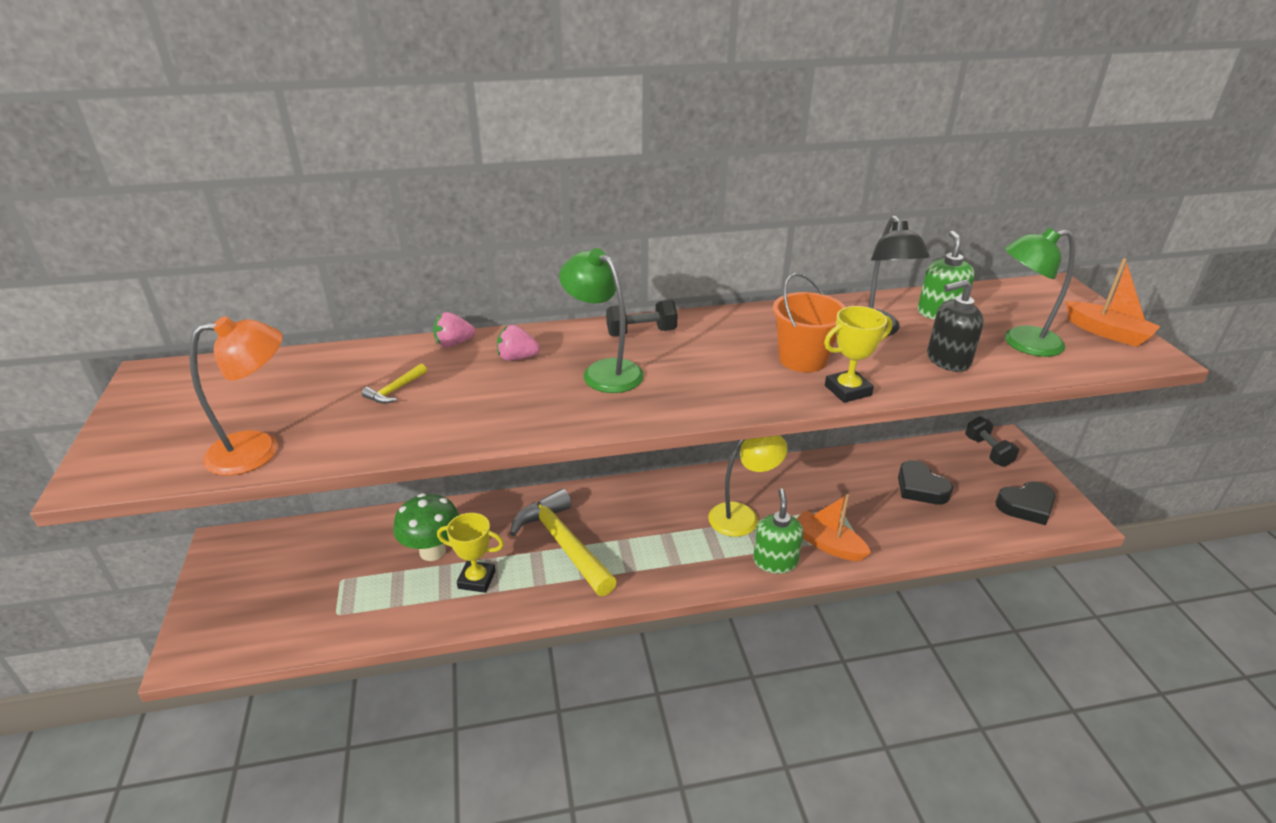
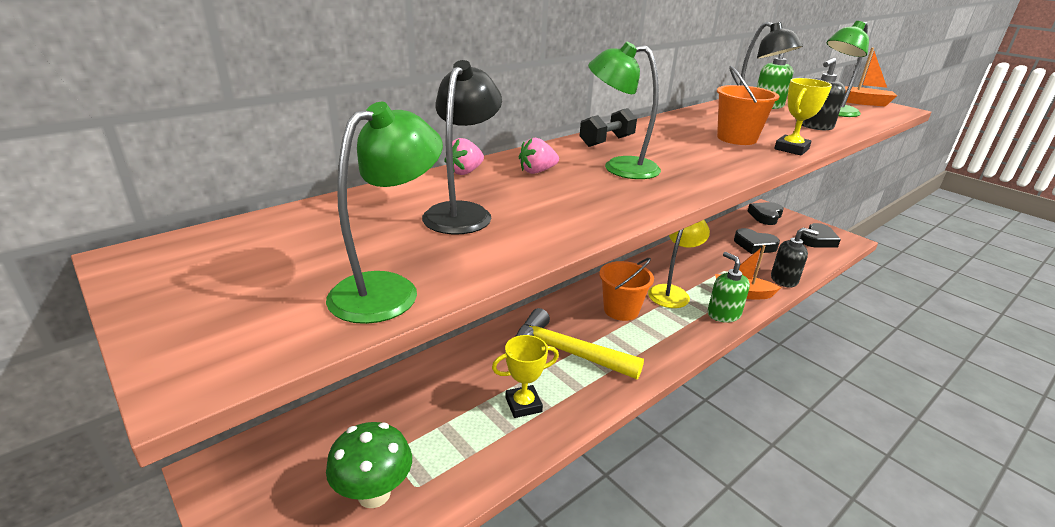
camera: 30 degrees left, 5 degrees down
(258, 450) = (388, 290): orange lamp -> green lamp
(395, 390) = (462, 212): yellow hammer -> black lamp
(432, 551) = (460, 396): green mushroom -> green mushroom (374, 494)
(663, 518) = (621, 310): none -> orange bucket
(906, 545) = (784, 279): none -> black soap dispenser
(987, 451) = (765, 216): black dumbbell -> black heart

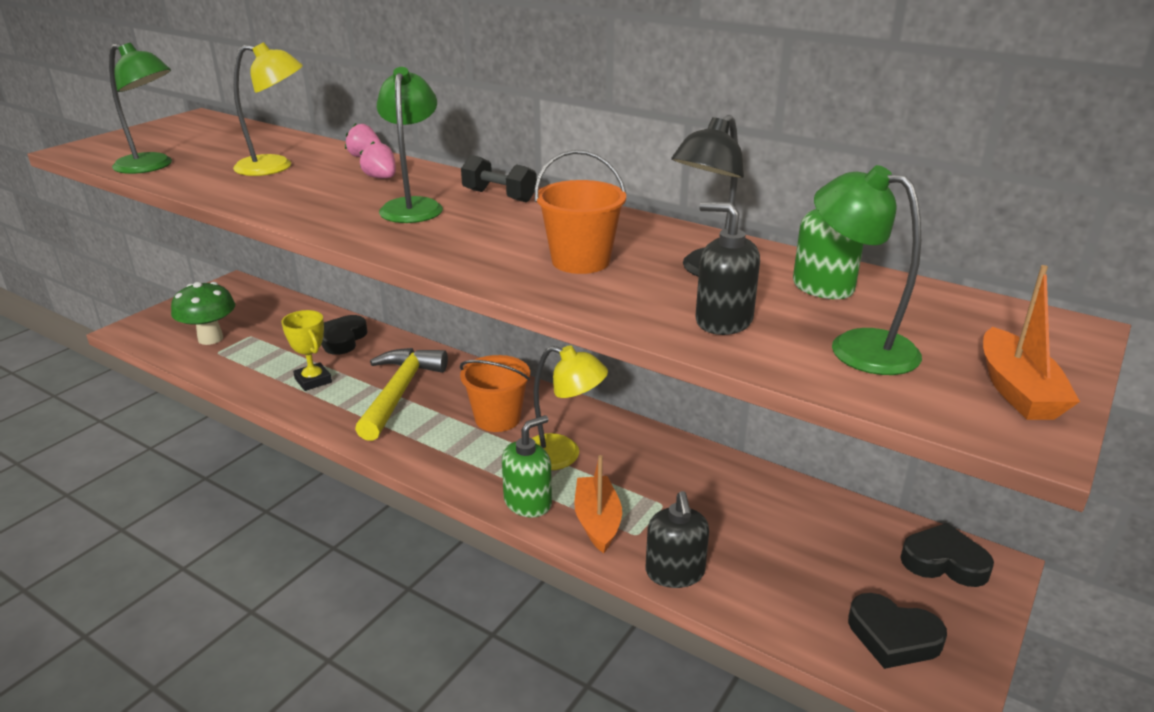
camera: 75 degrees right, 0 degrees up
(462, 212) = (275, 167): black lamp -> yellow lamp
(754, 245) = (786, 541): black heart -> black heart (342, 339)
(791, 149) = (561, 295): yellow trophy -> none

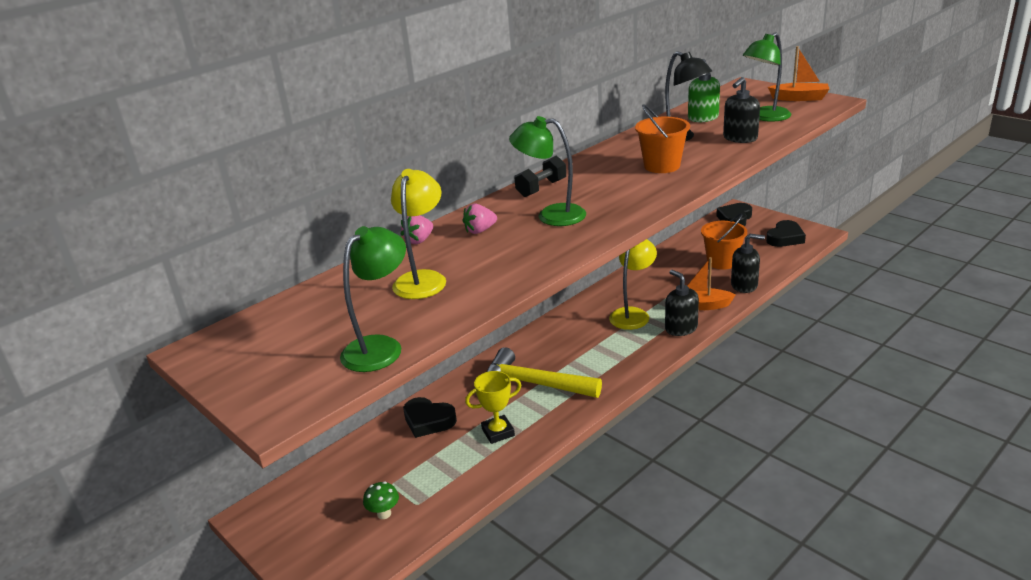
camera: 75 degrees left, 0 degrees up
(210, 338) = (384, 514): green mushroom -> green mushroom, size x0.55
(497, 418) = (583, 338): orange bucket -> orange bucket (722, 262)
(528, 502) = (681, 328): green soap dispenser -> black soap dispenser

